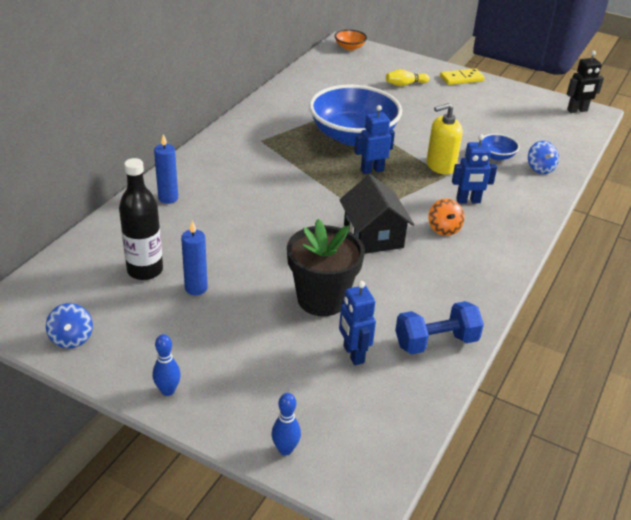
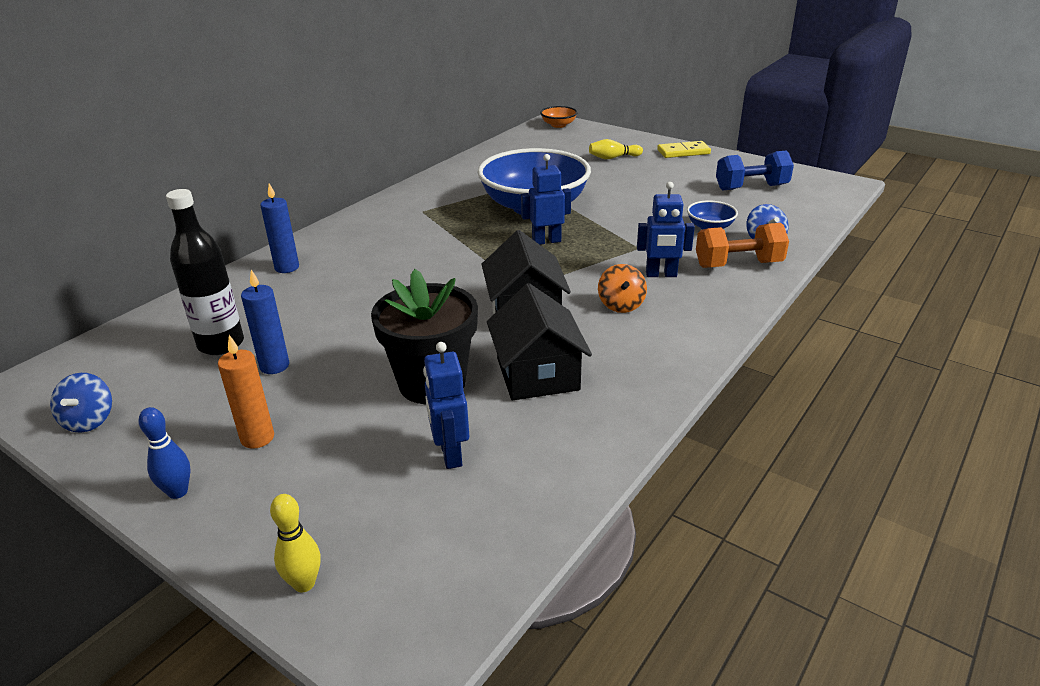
camera: 10 degrees right, 5 degrees down
(208, 347) = (257, 438): none -> orange candle
(285, 449) = (304, 583): blue bowling pin -> yellow bowling pin
(397, 289) = (537, 374): none -> black house
(436, 342) = (572, 443): blue dumbbell -> blue dumbbell (751, 187)
(440, 166) = (634, 237): yellow soap dispenser -> none
(524, 191) = (738, 264): none -> orange dumbbell
(577, 110) = (823, 181): black robot -> none

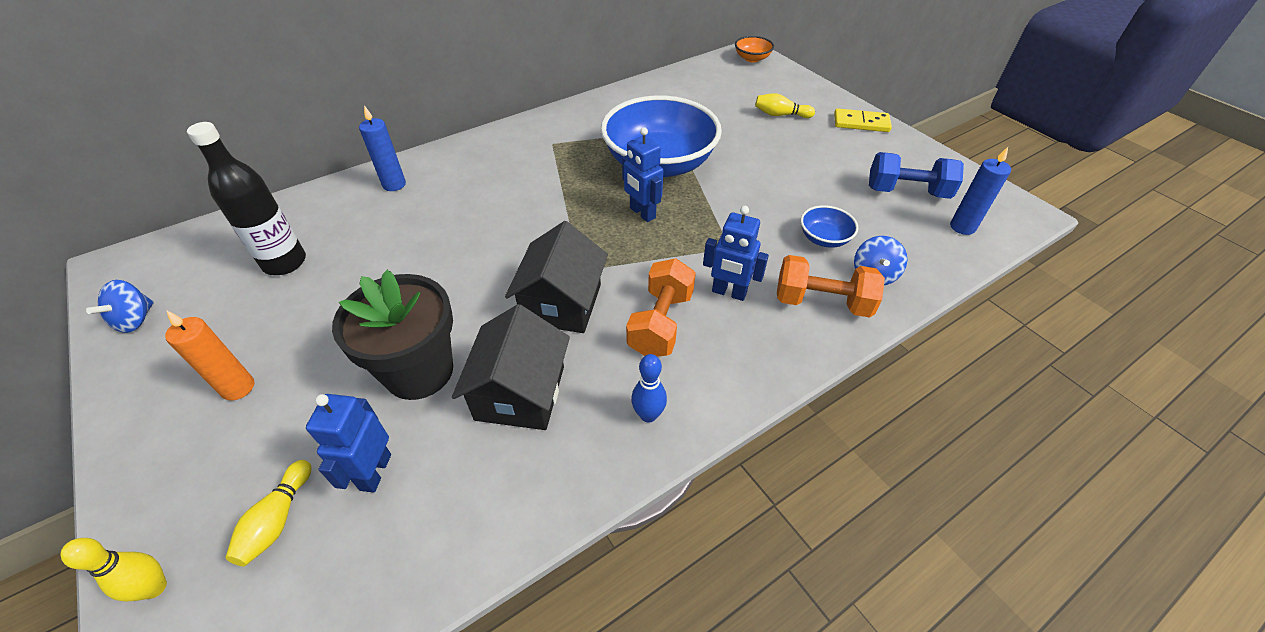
camera: 20 degrees right, 15 degrees up
(178, 492) = (140, 430): blue bowling pin -> blue bowling pin (648, 415)
(274, 366) = (307, 303): blue candle -> blue candle (962, 227)
(385, 508) = (278, 520): none -> yellow bowling pin
(546, 241) = (642, 213): blue robot -> blue robot turned 135 degrees counterclockwise
(621, 305) = (660, 323): orange spinning top -> orange dumbbell

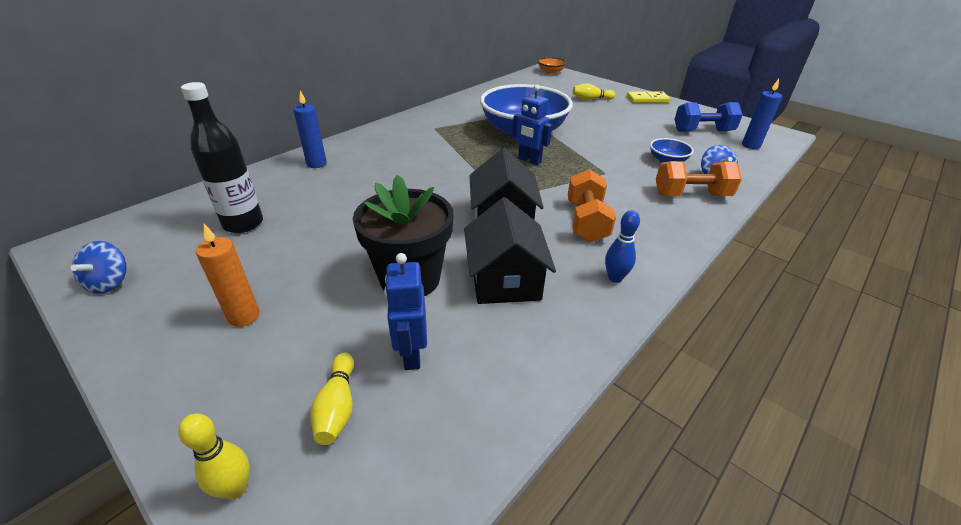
camera: 15 degrees left, 10 degrees down
(729, 292) = (623, 198): blue robot -> none

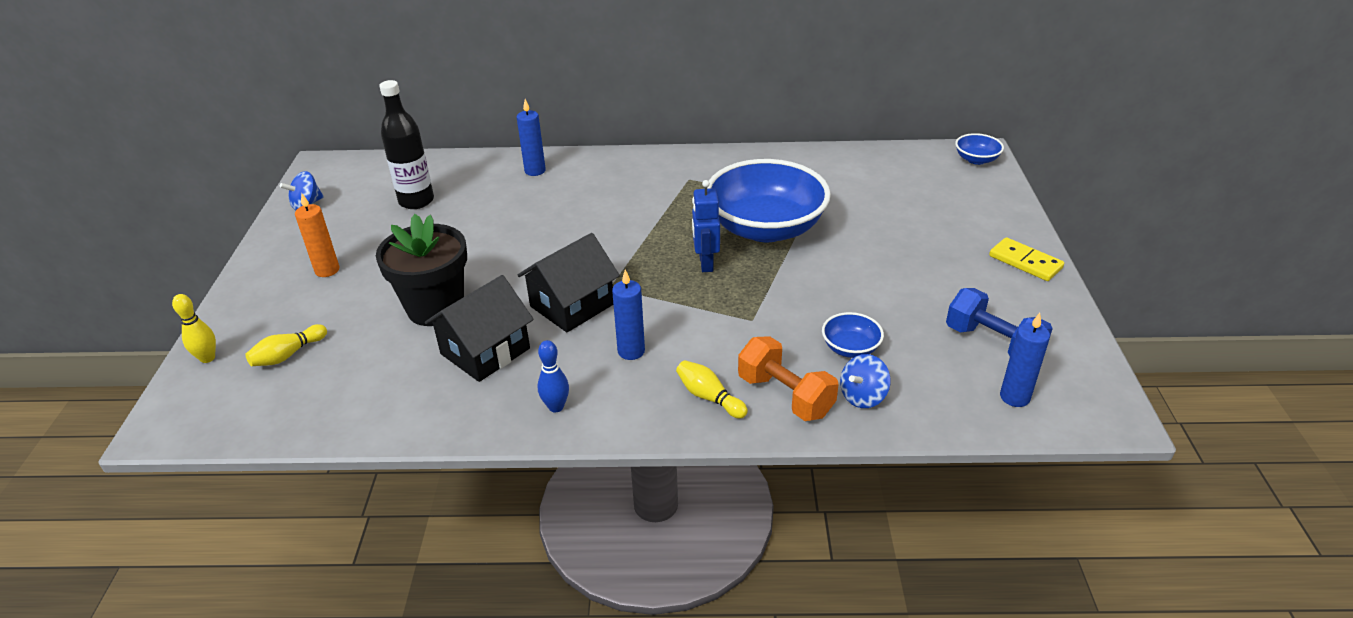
camera: 50 degrees right, 0 degrees up
(411, 354) = (358, 355): blue robot -> none
(551, 72) = (976, 159): orange bowl -> blue bowl
(586, 222) = (631, 351): orange dumbbell -> blue candle
(591, 99) = (941, 225): yellow bowling pin -> yellow bowling pin (709, 397)

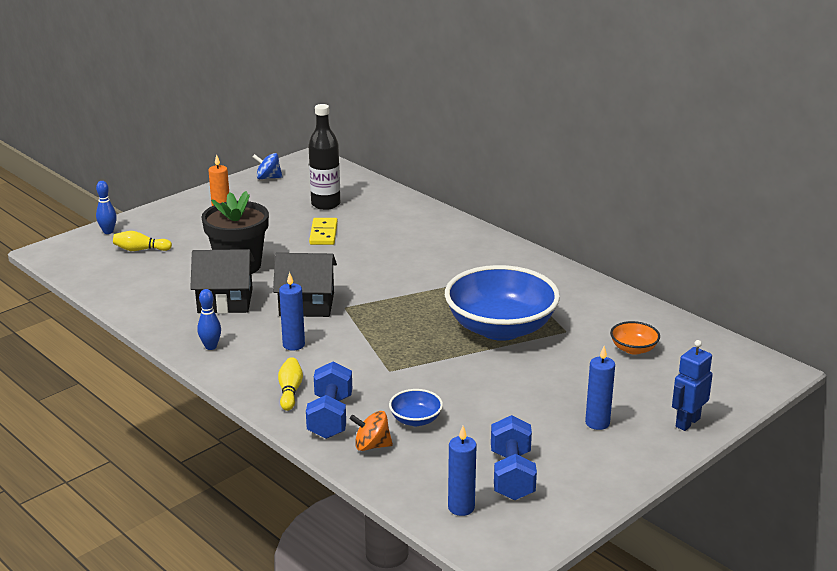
camera: 45 degrees right, 10 degrees down
(207, 358) = (108, 232): yellow bowling pin -> blue bowling pin
(535, 171) = (422, 220): blue candle -> blue candle (597, 423)
(705, 263) = (422, 326): blue robot -> blue robot (687, 422)
(785, 396) = (330, 417): orange dumbbell -> blue dumbbell
(862, 396) = (371, 446): blue spinning top -> orange spinning top
(878, 189) = (633, 349): none -> orange bowl
(976, 159) = (760, 373): blue bowl -> none
(1025, 262) = (644, 451): yellow domino -> yellow domino (323, 234)

